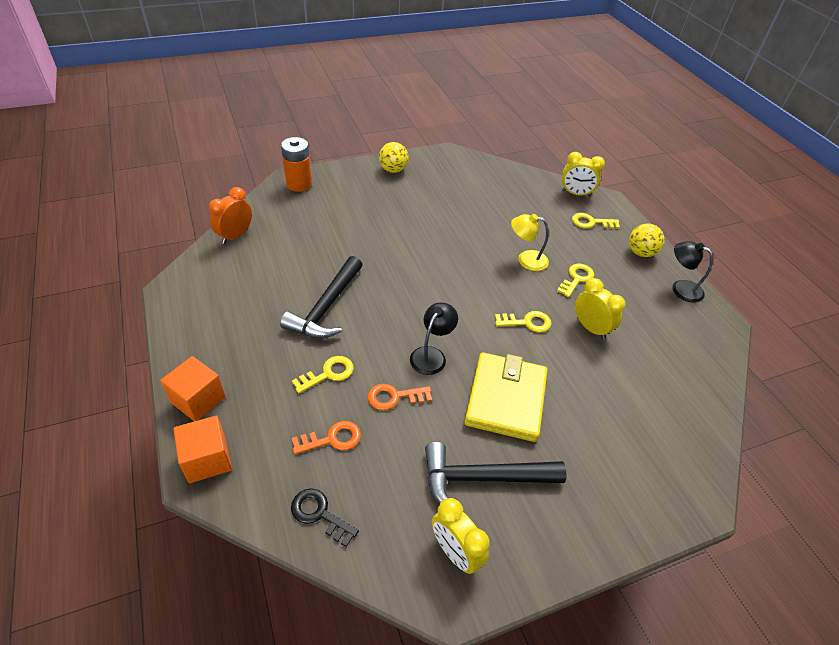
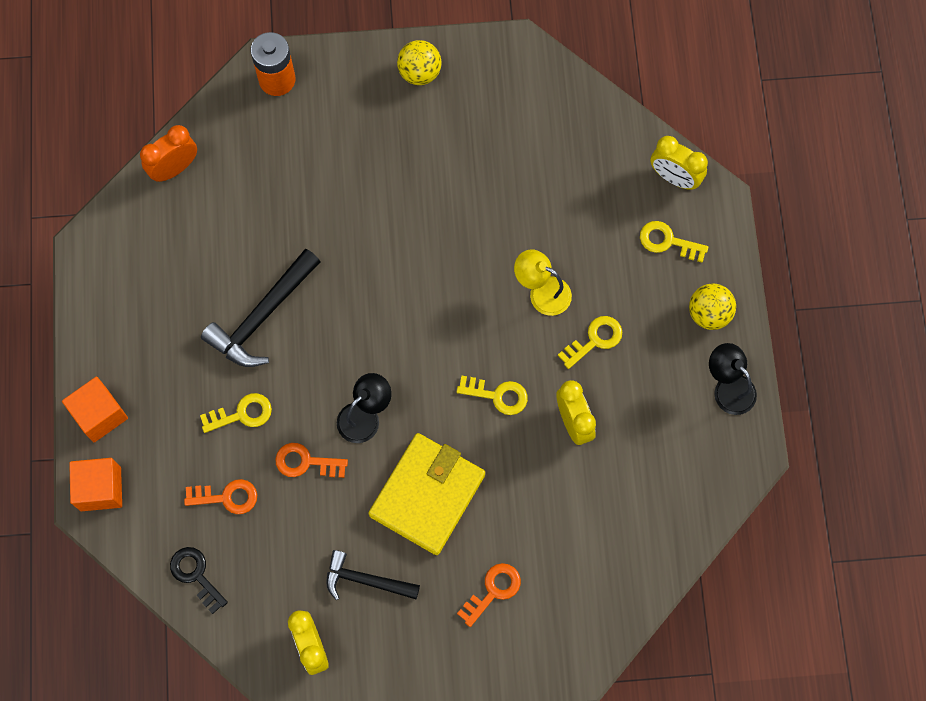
camera: 20 degrees right, 25 degrees up
(483, 478) = (366, 580): black hammer -> black hammer, size x0.65
(596, 459) = (493, 591): none -> orange key

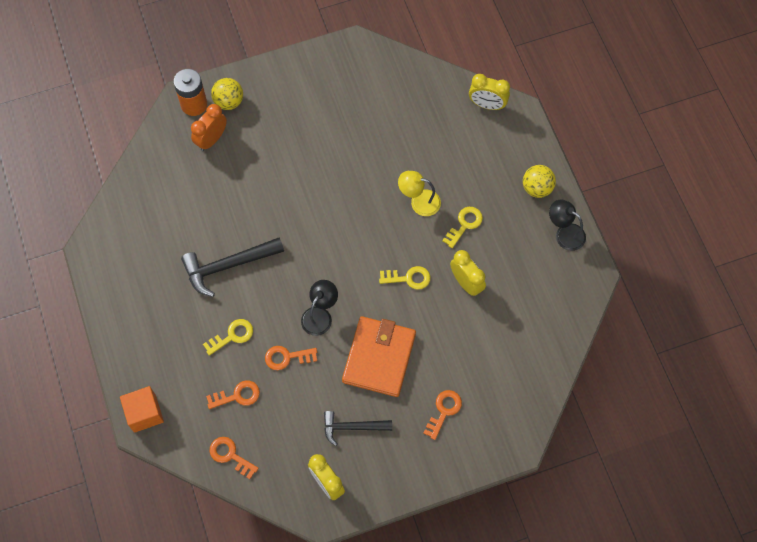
camera: 15 degrees left, 5 degrees down
(100, 415) = (130, 362): orange cube -> none
(174, 168) = (138, 181): orange clock -> orange clock (211, 139)
(196, 575) = (230, 455): black key -> orange key
(262, 316) = (228, 266): black hammer -> black hammer turned 45 degrees clockwise
(419, 72) = (292, 77): yellow ball -> yellow ball (229, 102)
(427, 495) = (379, 358): yellow wallet -> orange wallet
(668, 241) = (495, 147): yellow key -> none

